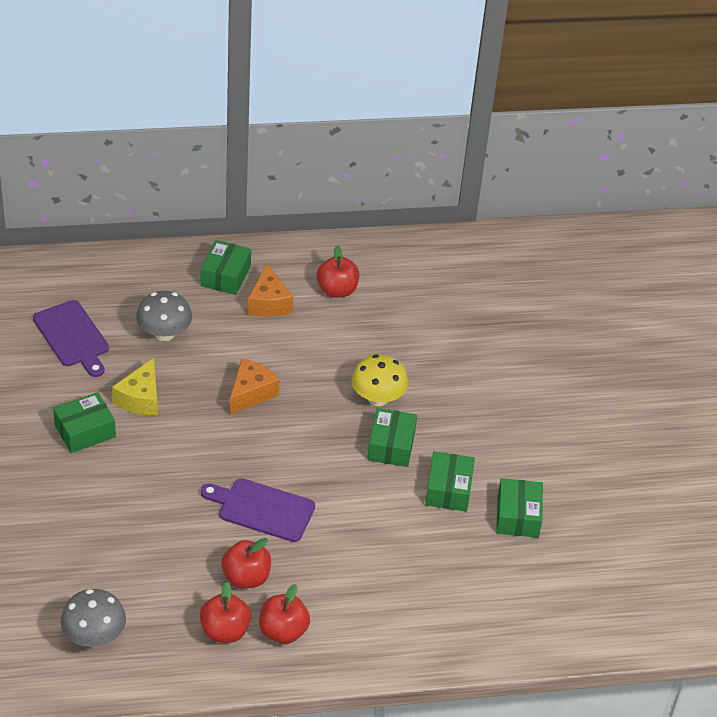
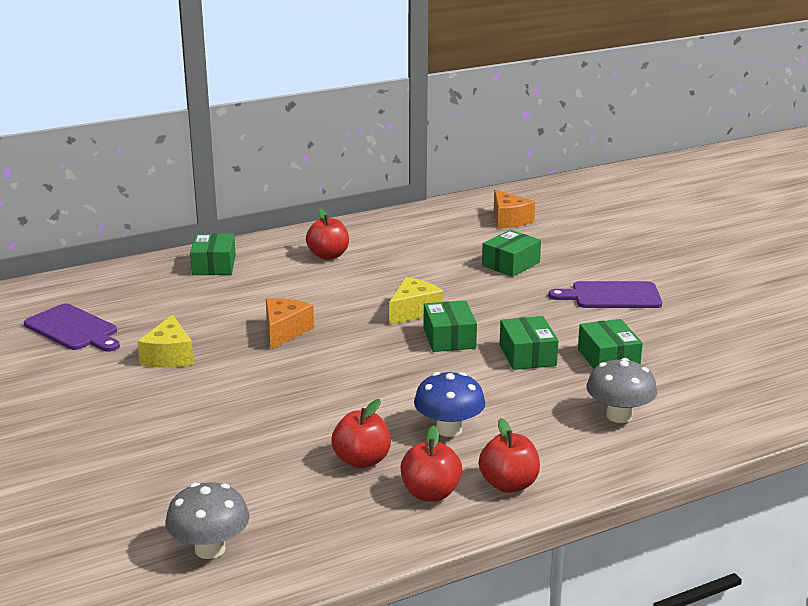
camera: 15 degrees left, 20 degrees down
(85, 431) = (118, 390): green box -> green box (511, 264)
(164, 334) = (171, 310): grey mushroom -> grey mushroom (619, 416)
(225, 631) = (364, 508): red apple -> red apple (508, 485)
(262, 509) = (346, 406): purple cutting board -> purple cutting board (611, 296)
(268, 302) = (267, 273): orange cheese -> orange cheese (509, 220)
(333, 563) = (449, 429): none -> blue mushroom
(378, 398) = (414, 311): yellow mushroom -> yellow cheese

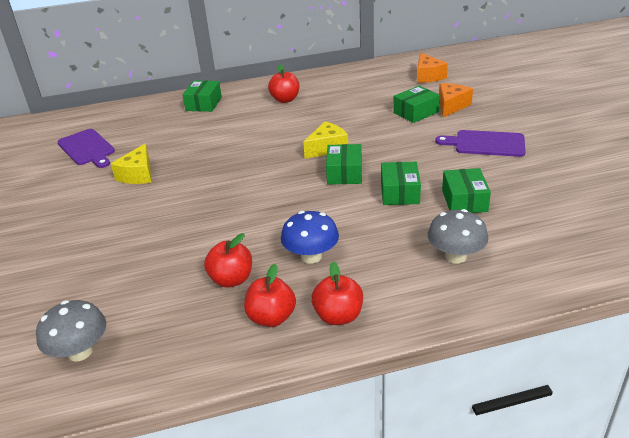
camera: 15 degrees right, 10 degrees up
(284, 331) = (227, 159): orange cheese -> orange cheese (451, 106)

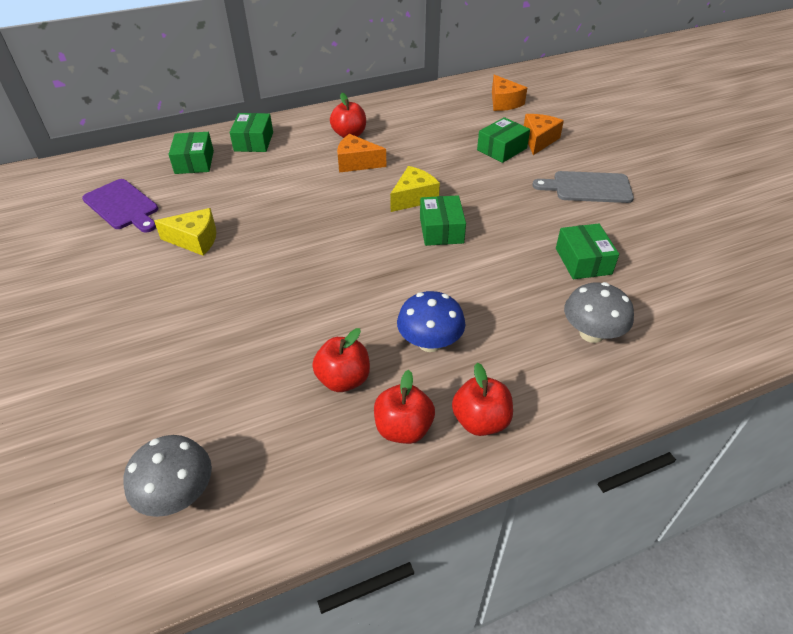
camera: 10 degrees left, 10 degrees up
(138, 174) = (195, 240): yellow cheese -> yellow cheese turned 90 degrees counterclockwise
(285, 121) = (357, 163): none -> orange cheese
(399, 192) = (509, 253): green box -> green box (194, 162)
(486, 144) = (588, 187): purple cutting board -> grey cutting board

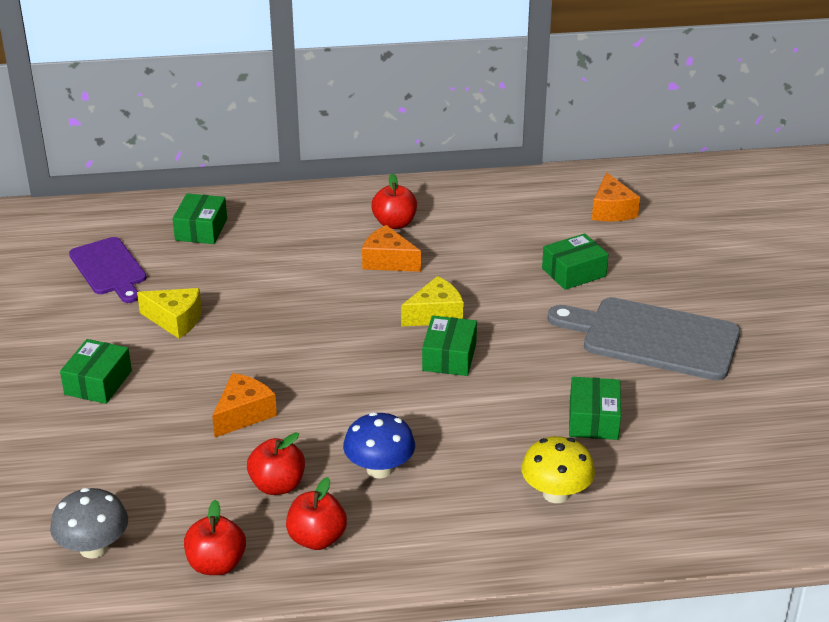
camera: 15 degrees right, 10 degrees down
(254, 141) = (277, 214): green box -> green box (98, 383)
(480, 421) = (395, 548): red apple -> red apple (216, 564)
(539, 140) = (627, 268): orange cheese -> orange cheese (243, 414)
(588, 187) = (653, 338): grey cutting board -> grey cutting board, size x1.57
(591, 333) = (556, 494): grey mushroom -> yellow mushroom

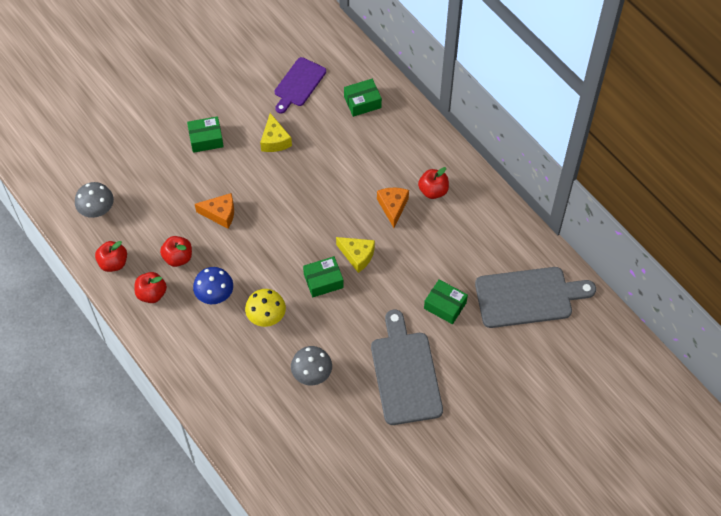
camera: 60 degrees right, 25 degrees up
(556, 494) = (242, 381): yellow mushroom -> yellow mushroom (266, 316)
(593, 420) = (312, 373): green box -> grey mushroom
(611, 210) = (528, 297): orange cheese -> grey cutting board

